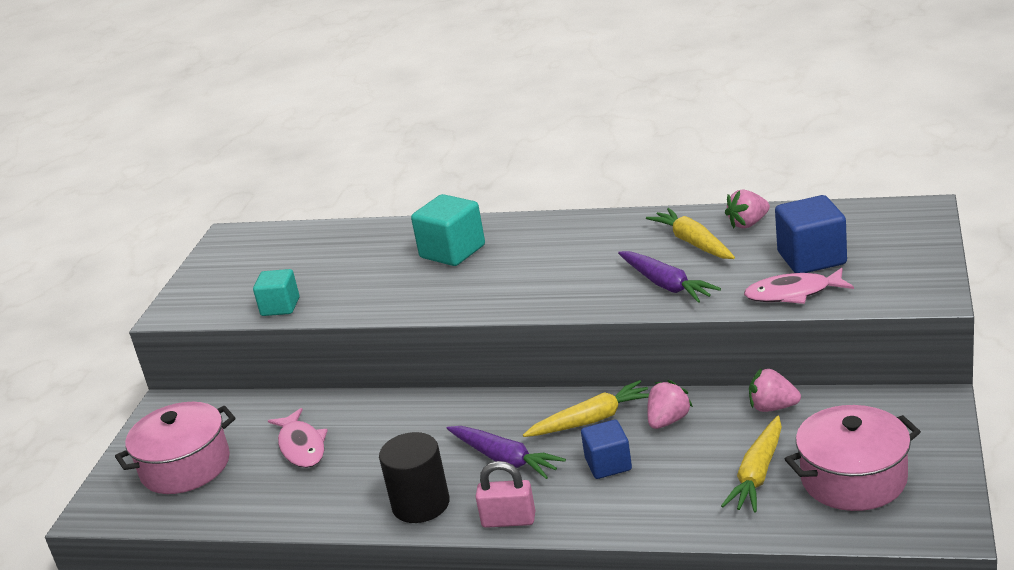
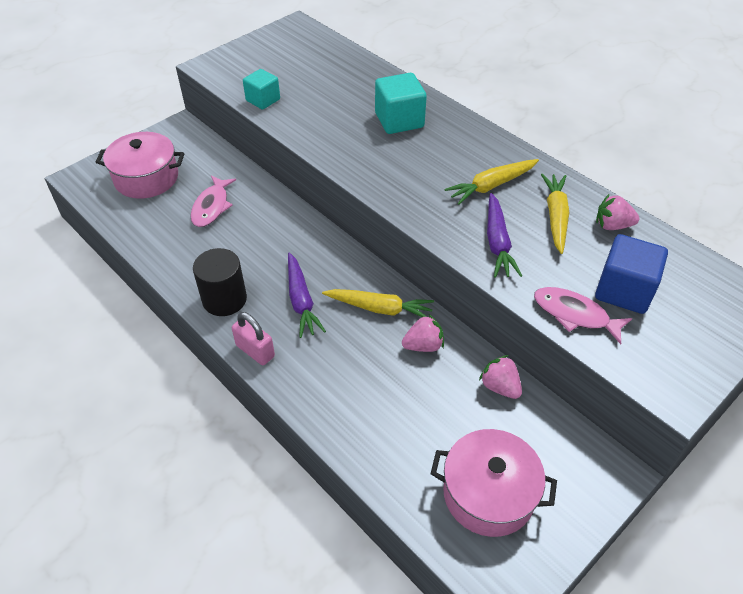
camera: 30 degrees right, 20 degrees up
(608, 464) = (352, 353): blue cube -> none
(757, 474) = (431, 436): yellow carrot -> yellow carrot (491, 186)

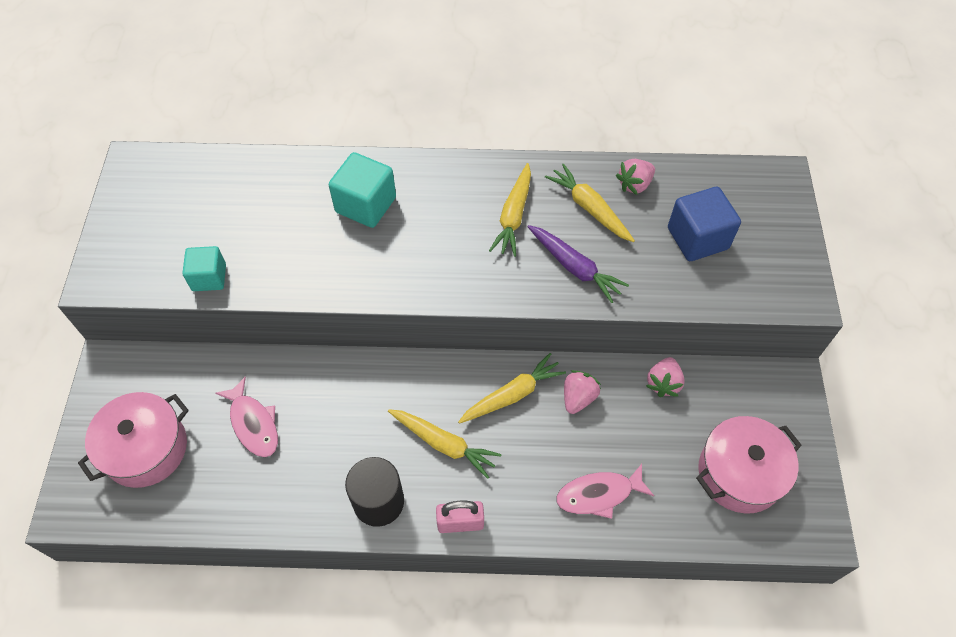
camera: 45 degrees left, 10 degrees up
(301, 301) = (444, 444): purple carrot -> yellow carrot
(500, 387) = (663, 383): pink strawberry -> pink strawberry turned 75 degrees counterclockwise
(575, 314) = (688, 287): pink fish -> pink fish (599, 494)

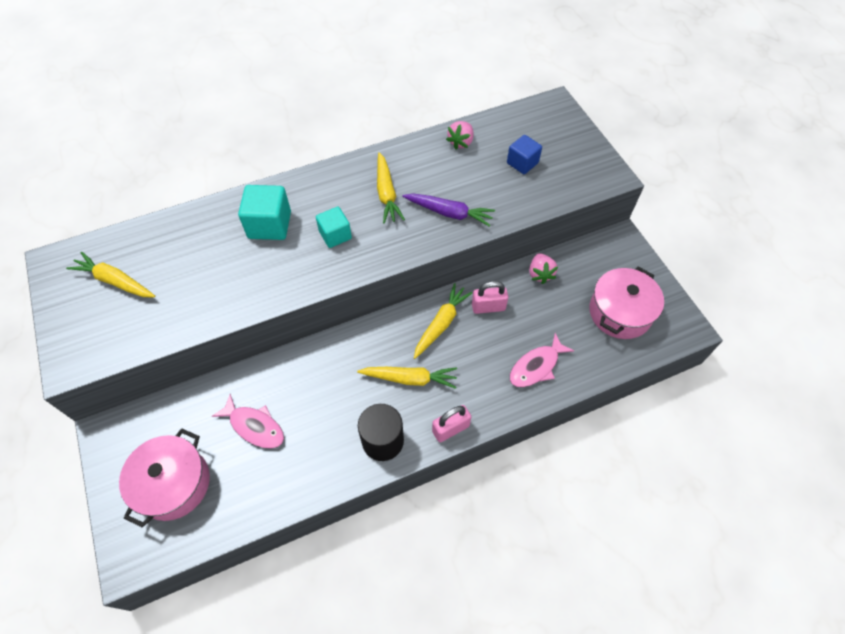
camera: 25 degrees left, 0 degrees up
(209, 277) = (169, 325): turquoise cube -> turquoise cube (335, 235)
(578, 398) = (488, 307): pink strawberry -> pink padlock
(589, 208) = (438, 169): yellow carrot -> yellow carrot (115, 281)
(697, 238) = (522, 163): blue cube -> blue cube, size x0.66

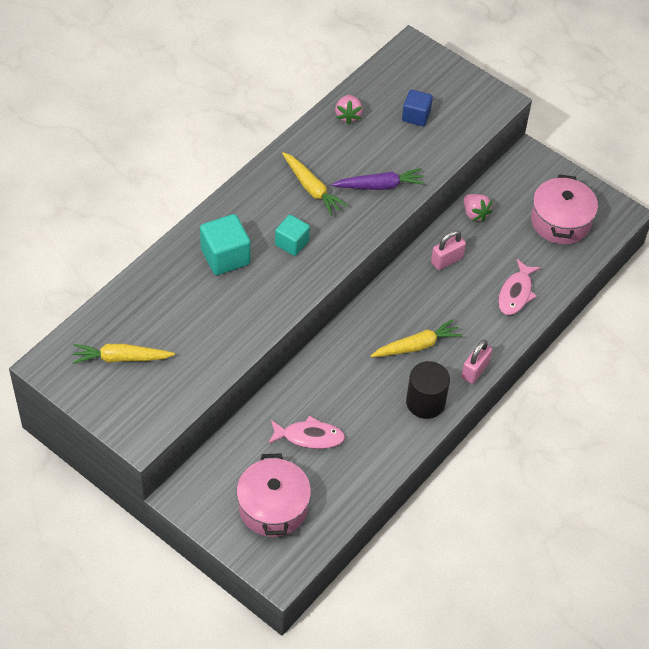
camera: 30 degrees left, 5 degrees down
(441, 324) = (415, 290): yellow carrot -> none

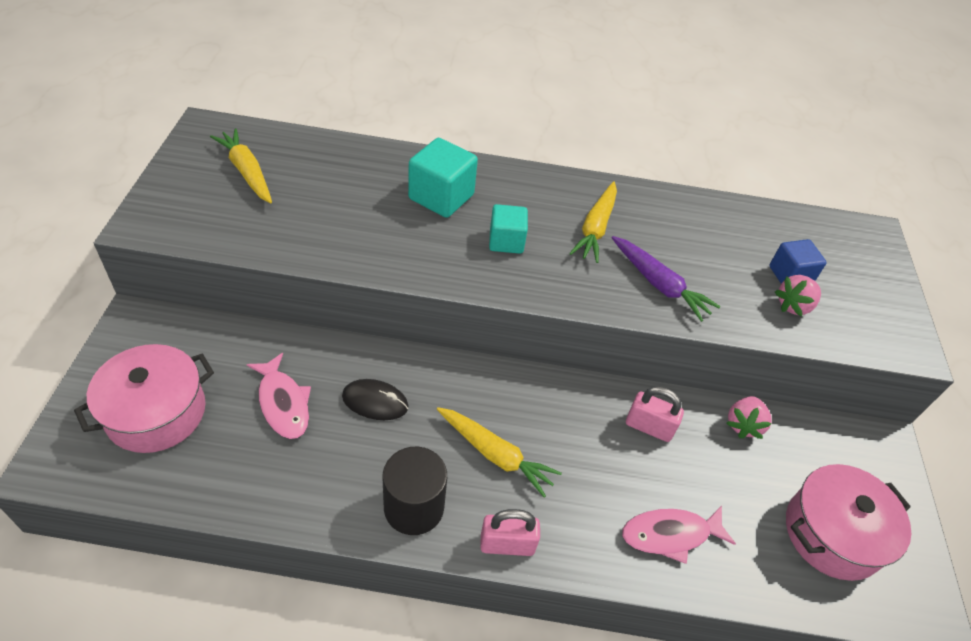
camera: 55 degrees right, 5 degrees down
(340, 388) = (375, 402): none -> black mouse
(348, 115) = (722, 218): pink strawberry -> pink strawberry (793, 306)

